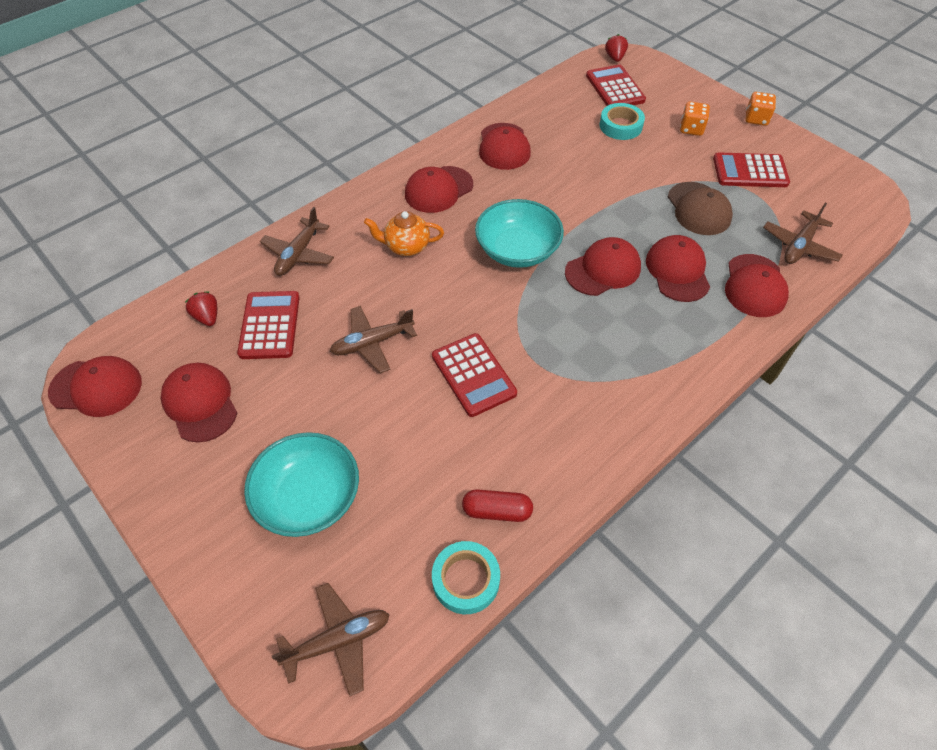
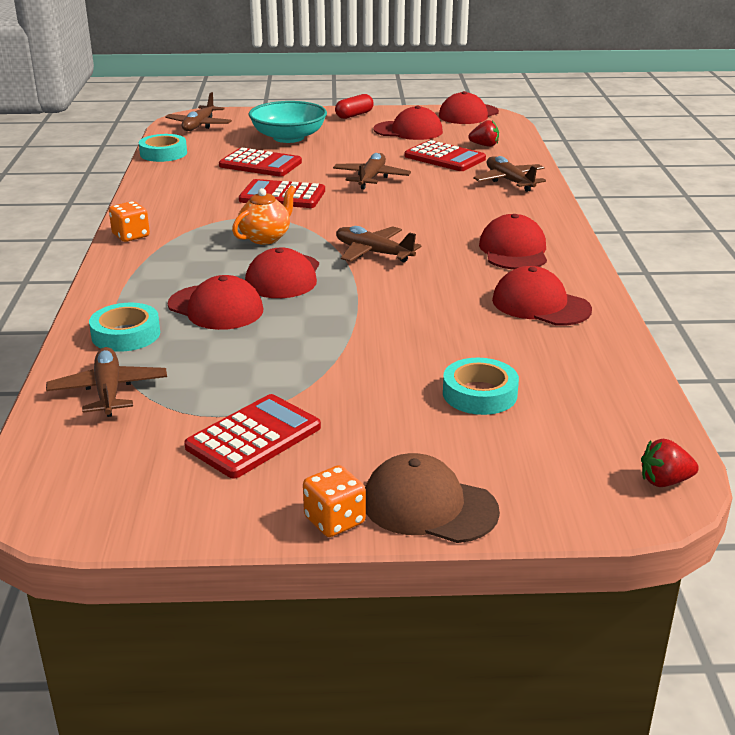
camera: 130 degrees right, 25 degrees down
(406, 247) = (454, 215): orange teapot -> orange teapot (265, 238)
(497, 511) = (180, 171): red capsule -> red capsule (354, 115)
(517, 250) = (373, 253): turquoise bowl -> brown plane
(615, 58) = (664, 481): red strawberry -> red strawberry turned 135 degrees clockwise
(615, 88) = (575, 435): red calculator -> red calculator (260, 164)
(691, 129) = (397, 445): orange dice -> orange dice (131, 236)
(698, 209) = (262, 364): brown cap -> brown cap (429, 506)
(755, 286) = (126, 334): red cap -> turquoise tape

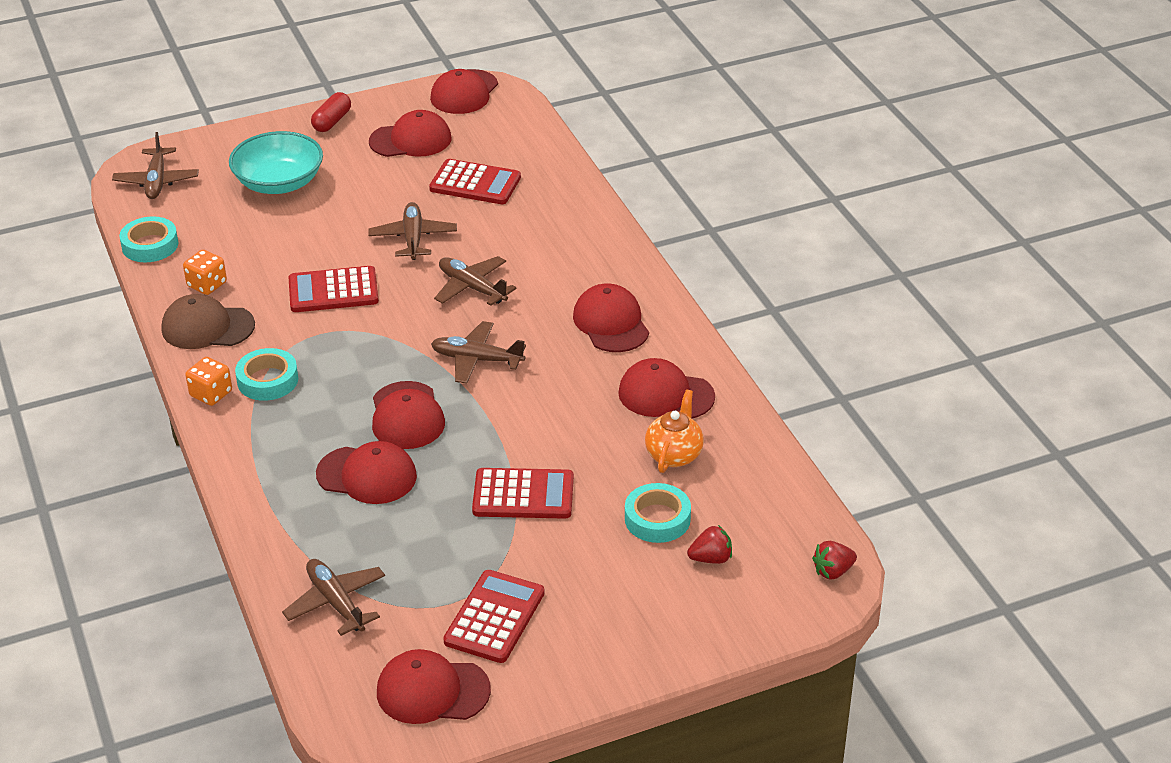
camera: 20 degrees left, 10 degrees up
(126, 334) = (304, 532): turquoise tape -> turquoise tape (267, 380)
(140, 486) = (432, 691): none -> red cap
(260, 164) = (276, 240): red calculator -> red calculator (523, 495)
(265, 238) = (355, 363): orange teapot -> orange teapot (674, 455)
(334, 520) = (604, 679): orange dice -> orange dice (207, 285)
(429, 506) = (668, 645): brown cap -> brown cap (207, 327)
(484, 145) = (508, 151): red strawberry -> red strawberry (711, 558)
(509, 181) = (562, 211): brown plane -> brown plane (472, 288)

